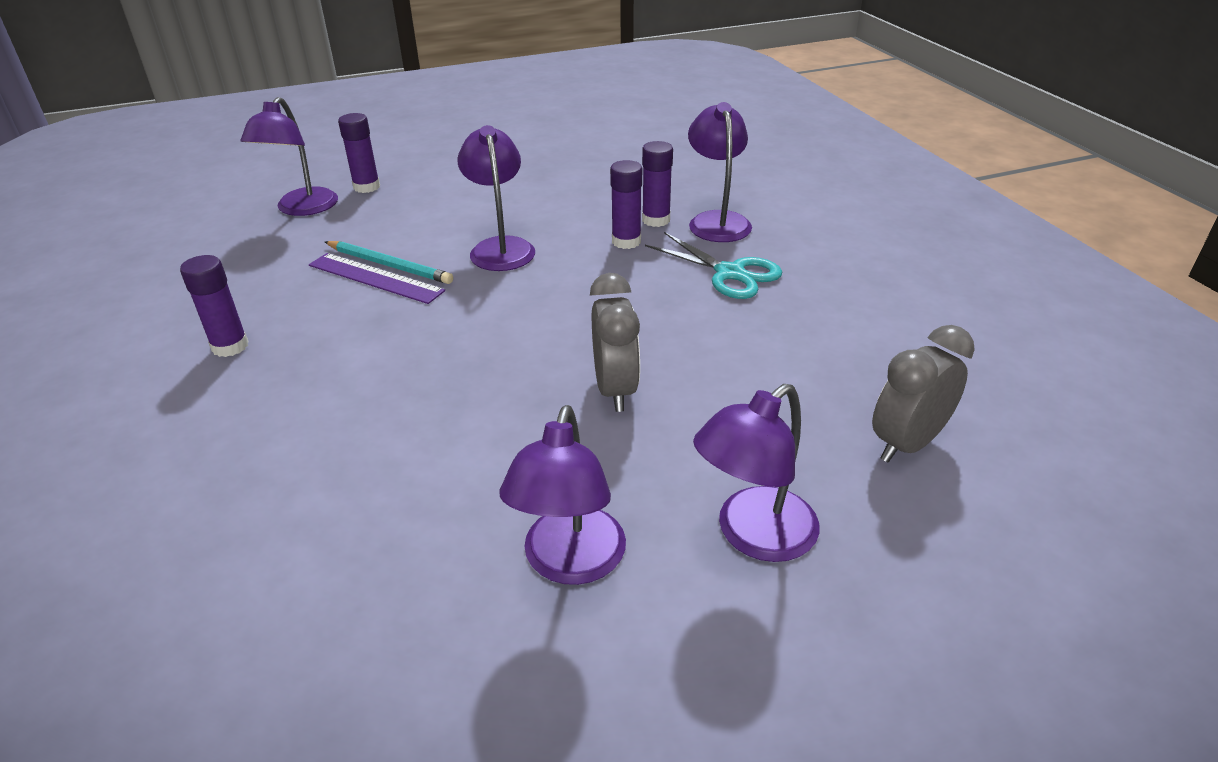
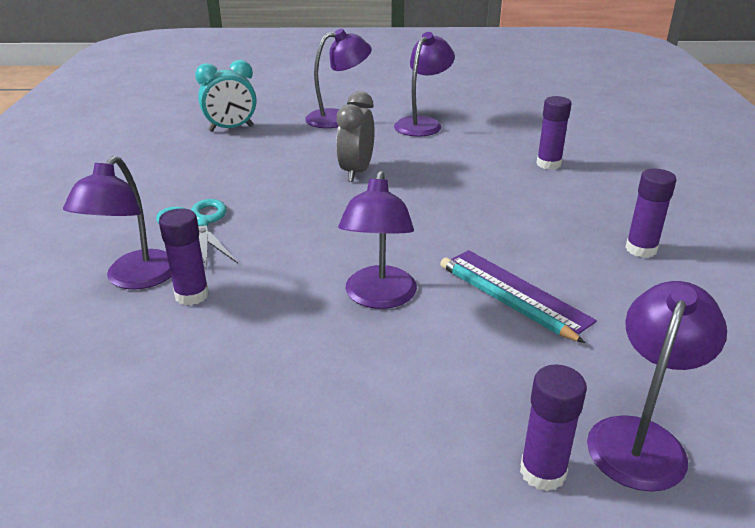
camera: 160 degrees left, 5 degrees down
(626, 241) = (248, 275): purple glue stick -> purple glue stick (548, 164)
(906, 444) = (231, 129): grey clock -> turquoise clock

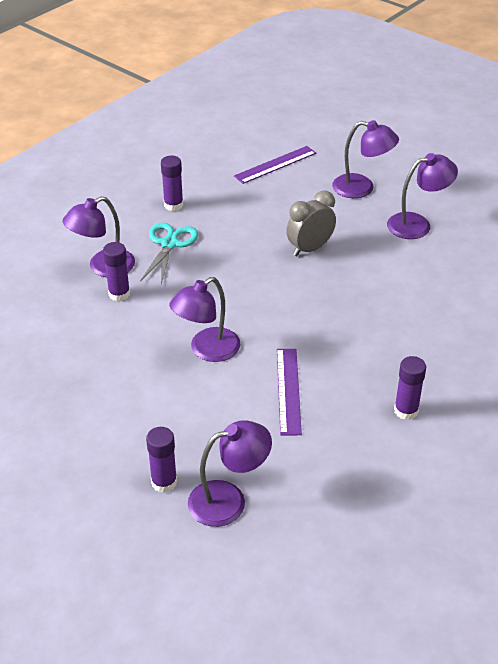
camera: 40 degrees right, 10 degrees up
(231, 129) = (275, 165): turquoise clock -> purple ruler
(503, 302) = (268, 393): turquoise pencil -> none
(548, 164) = (455, 311): purple glue stick -> purple glue stick (173, 205)

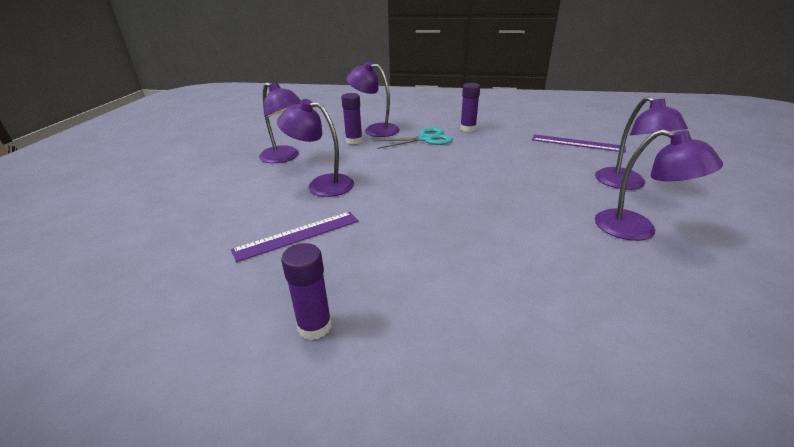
camera: 60 degrees right, 10 degrees down
(164, 482) = (152, 214): purple glue stick -> none
(229, 500) = (132, 250): purple lamp -> purple lamp (284, 157)
(310, 248) = (501, 186): grey clock -> none

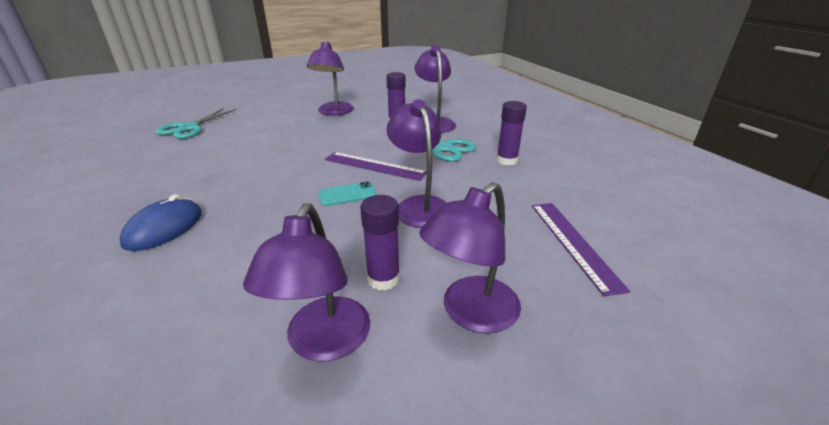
camera: 55 degrees right, 0 degrees up
(183, 241) = (189, 128): none -> turquoise scissors
(297, 235) = (211, 156): purple ruler -> purple ruler (374, 166)
(314, 326) = (94, 198): purple glue stick -> purple glue stick (383, 279)
(322, 184) = (297, 138): purple lamp -> purple lamp (419, 205)
(441, 278) = (164, 228): none -> blue mouse
(461, 186) = (347, 194): none -> turquoise phone

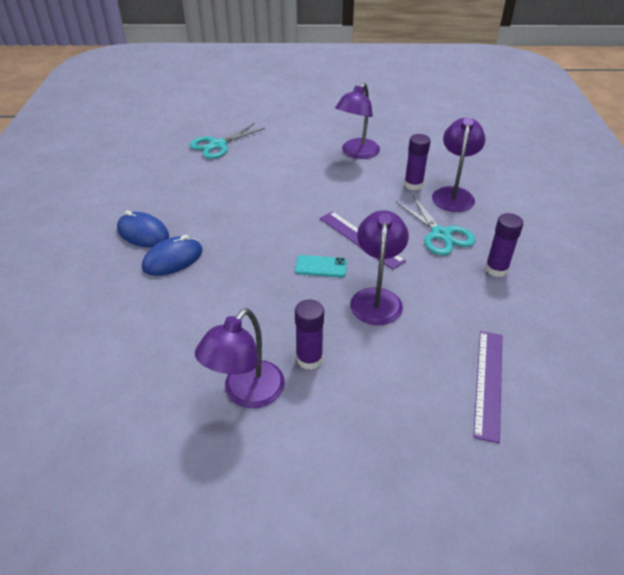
camera: 25 degrees right, 10 degrees up
(114, 213) = (143, 233): none -> blue mouse
(470, 313) = (357, 411): purple lamp -> none

